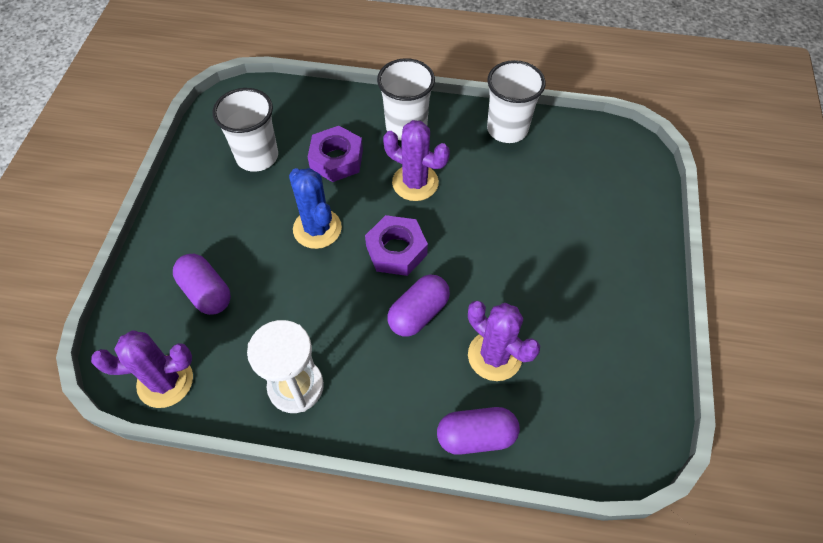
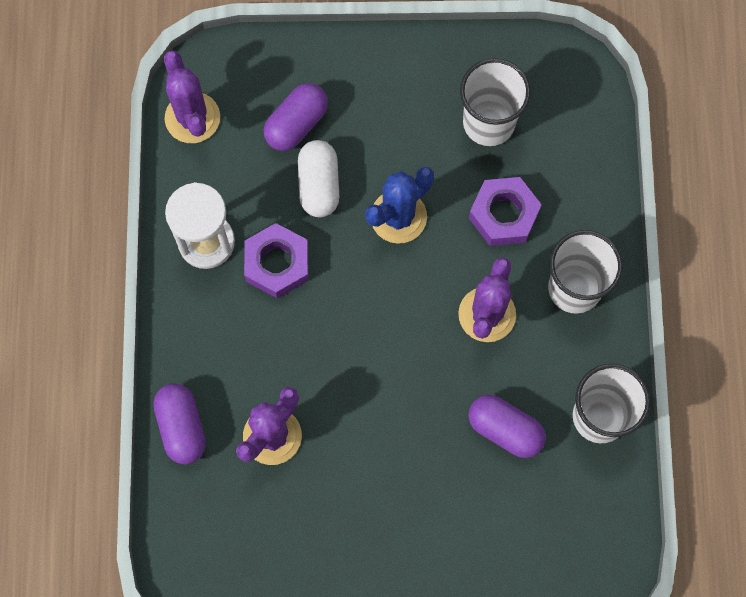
camera: 80 degrees right, 15 degrees up
(270, 283) = (319, 185): none -> white capsule
(396, 250) = (385, 310): purple nut -> purple nut (277, 264)
(418, 313) = (309, 348): purple capsule -> purple capsule (505, 430)

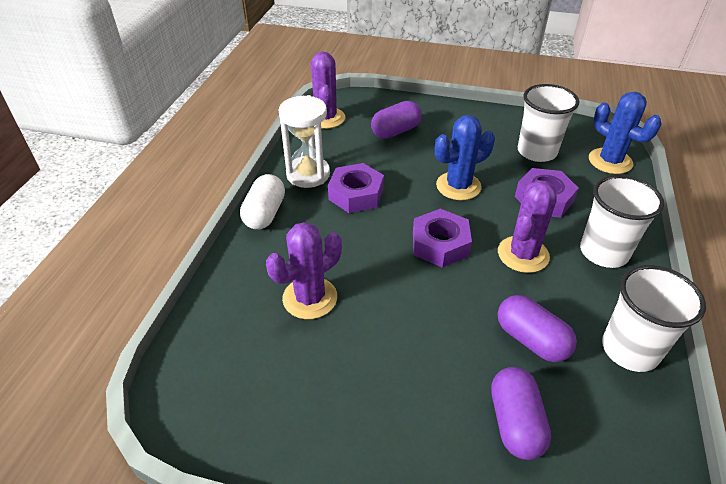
camera: 15 degrees right, 30 degrees down
(182, 427) = (235, 276): purple capsule -> purple capsule (515, 422)
(319, 185) = (402, 161): white capsule -> white capsule (265, 213)
(393, 322) = (440, 244): none -> purple nut
(582, 119) = (610, 161): none -> blue cactus

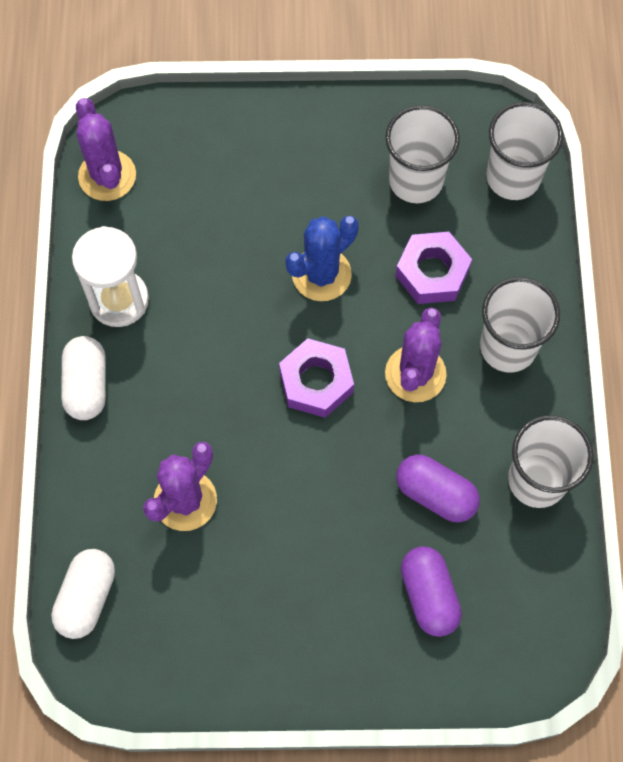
camera: 15 degrees left, 25 degrees up
(198, 349) = (87, 597): none -> white capsule
(356, 194) = (193, 322): purple nut -> none
(396, 131) = (215, 182): purple capsule -> none
(610, 161) = (513, 177): blue cactus -> white cup

